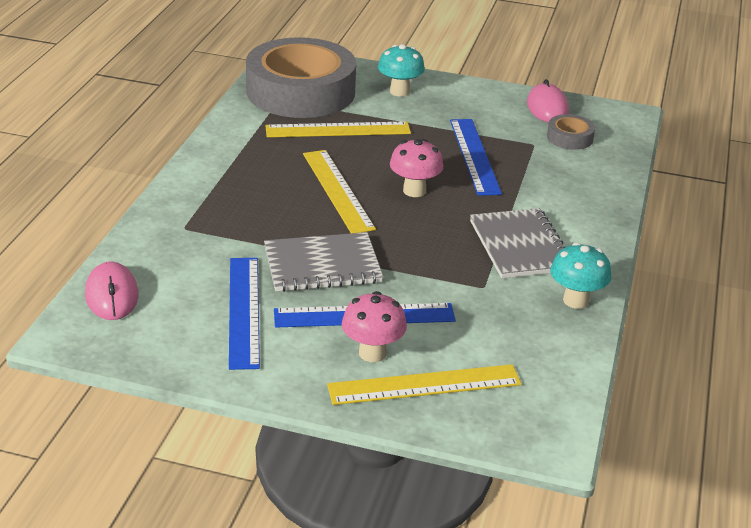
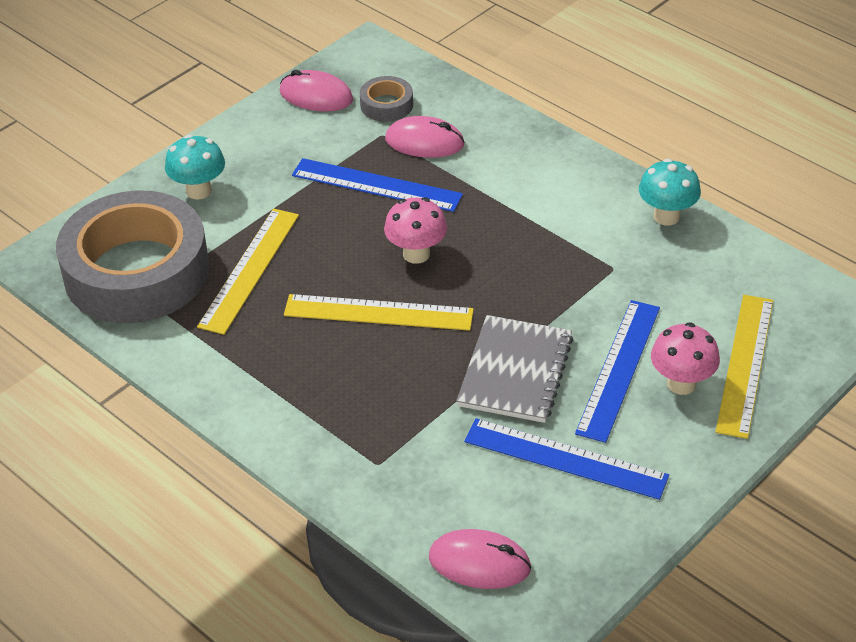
camera: 60 degrees left, 10 degrees up
(520, 246) = (560, 217): grey notebook -> none
(545, 164) = (424, 142): none -> pink mouse

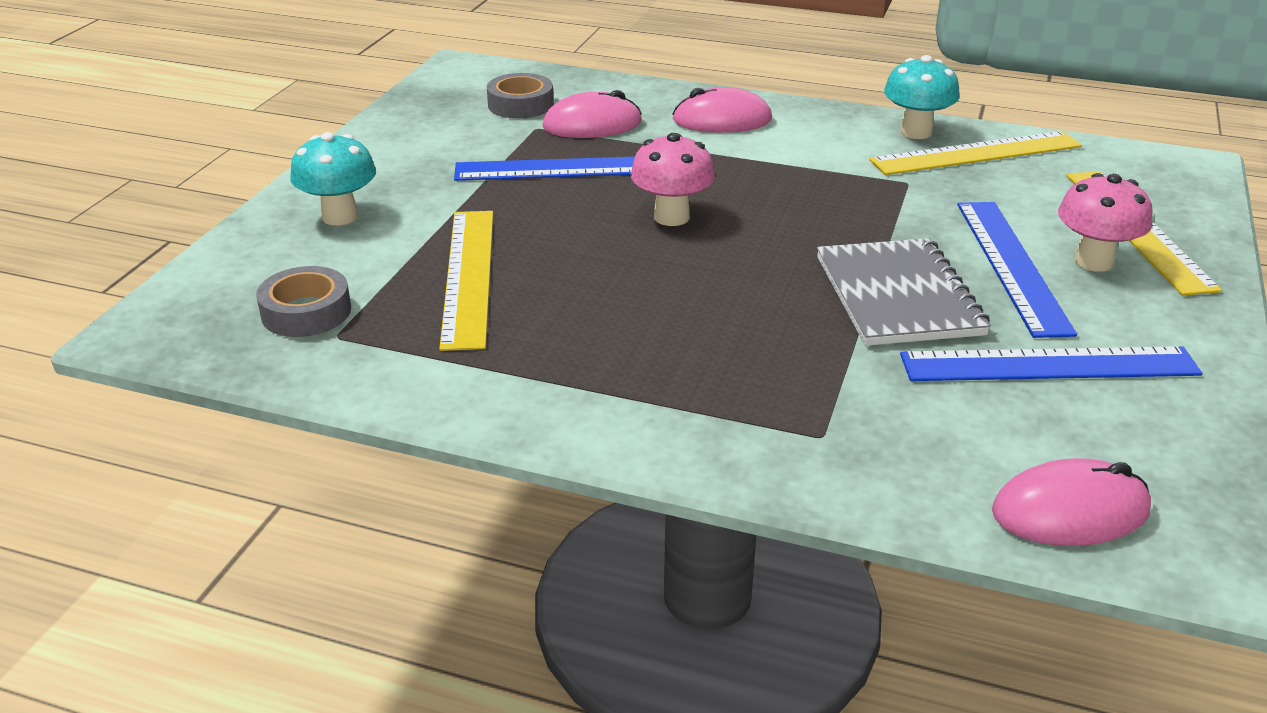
camera: 25 degrees left, 10 degrees down
(136, 271) = (306, 312): grey tape -> grey tape, size x0.41
(316, 96) = (429, 111): pink mouse -> pink mouse (722, 120)
(378, 313) = (675, 280): yellow ruler -> yellow ruler (976, 153)

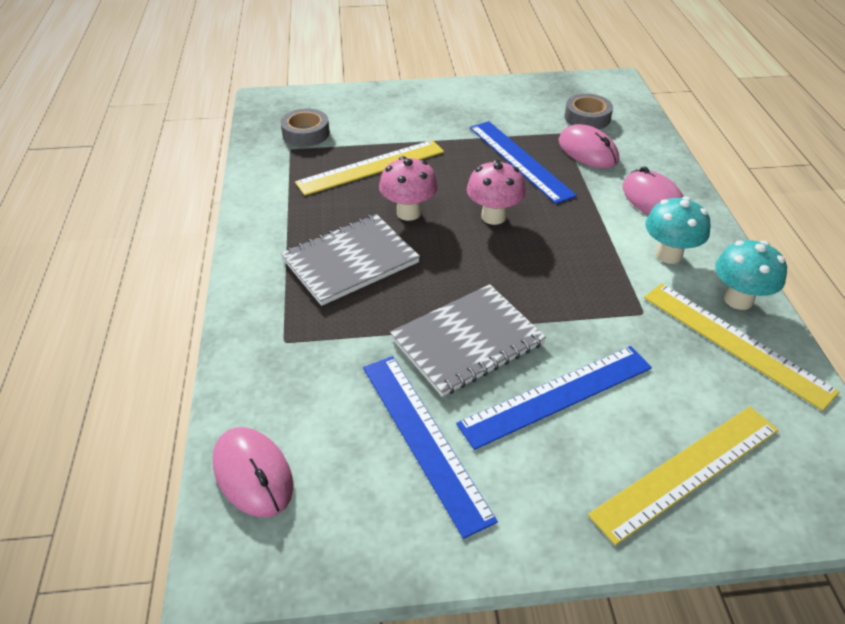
camera: 65 degrees right, 10 degrees up
(340, 216) = (401, 109): turquoise mushroom -> turquoise mushroom (668, 255)
(683, 343) = (350, 261): none -> grey notebook
(1093, 261) = (602, 446): pink mushroom -> pink mushroom (408, 213)

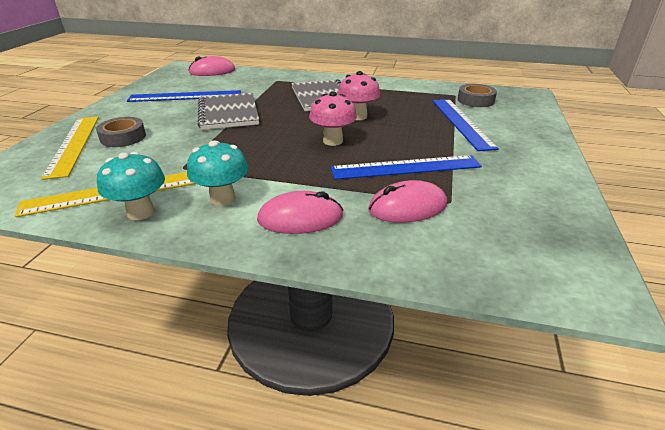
camera: 110 degrees right, 10 degrees down
(371, 167) = (421, 113): yellow ruler -> none
(557, 395) = (164, 126): blue ruler -> blue ruler (461, 122)
(587, 117) = (483, 228): grey tape -> grey tape (123, 137)

